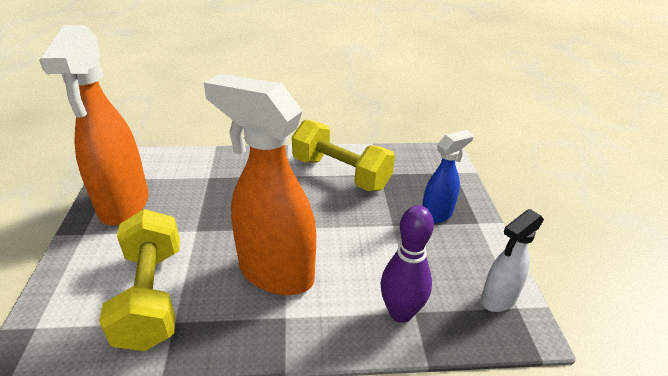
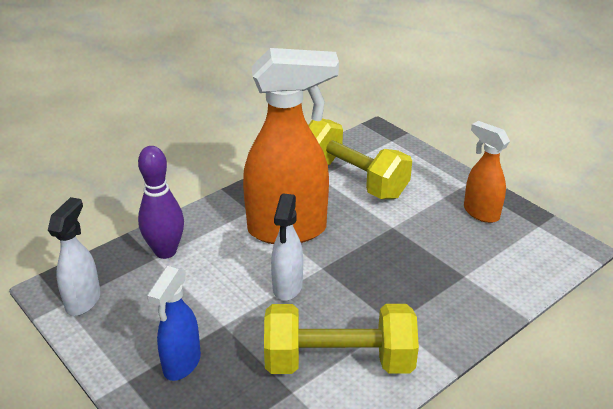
camera: 145 degrees right, 0 degrees up
(124, 205) = (480, 213): orange spray bottle -> orange spray bottle, size x0.53
(326, 226) = (287, 287): none -> white spray bottle

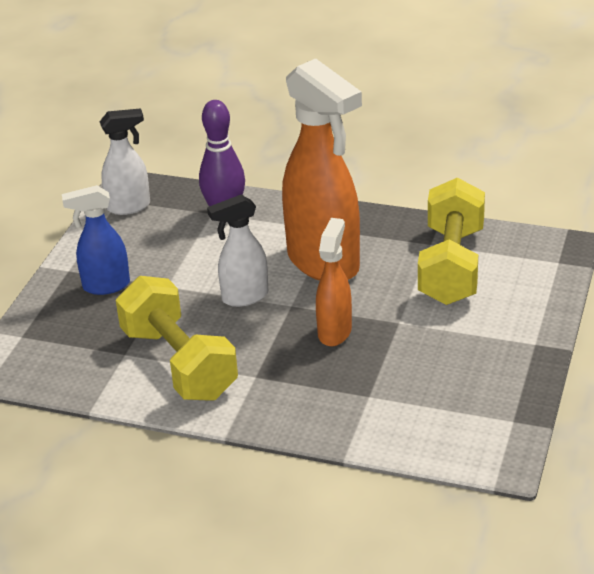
camera: 60 degrees right, 0 degrees up
(480, 213) = (489, 371): orange spray bottle -> orange spray bottle (335, 332)

